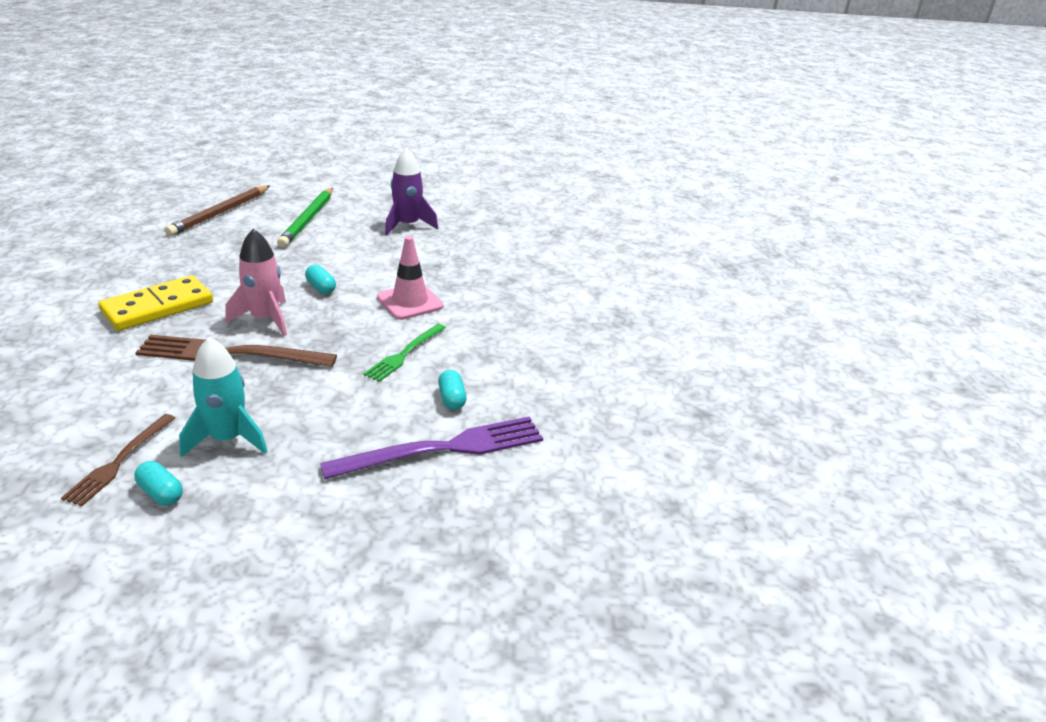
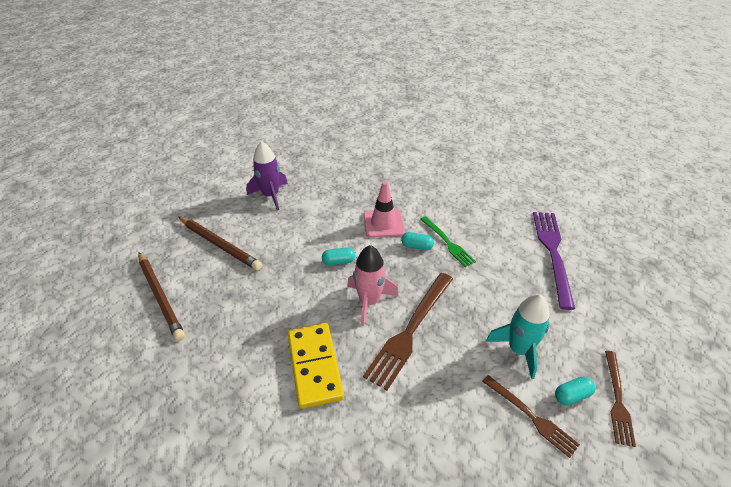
camera: 60 degrees left, 10 degrees up
(164, 537) = (617, 399): none -> brown fork
(308, 220) = (220, 245): green pencil -> brown pencil
(452, 399) = (504, 236): turquoise capsule -> turquoise capsule (417, 246)

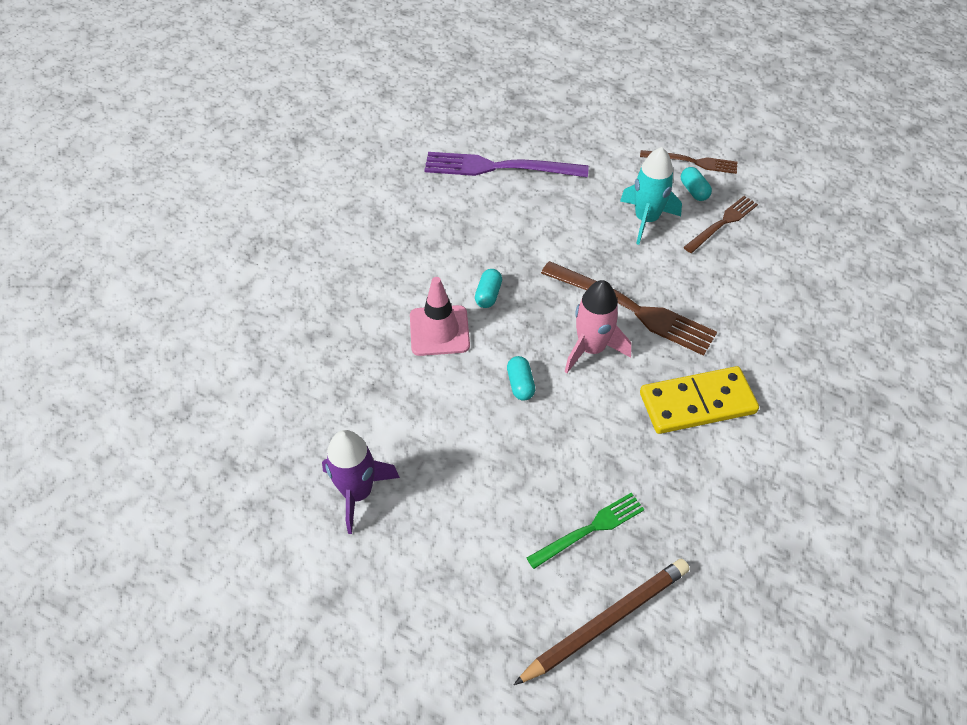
camera: 90 degrees left, 10 degrees up
(220, 245) = (485, 555): brown pencil -> none
(447, 242) = (480, 262): green fork -> green fork (589, 529)

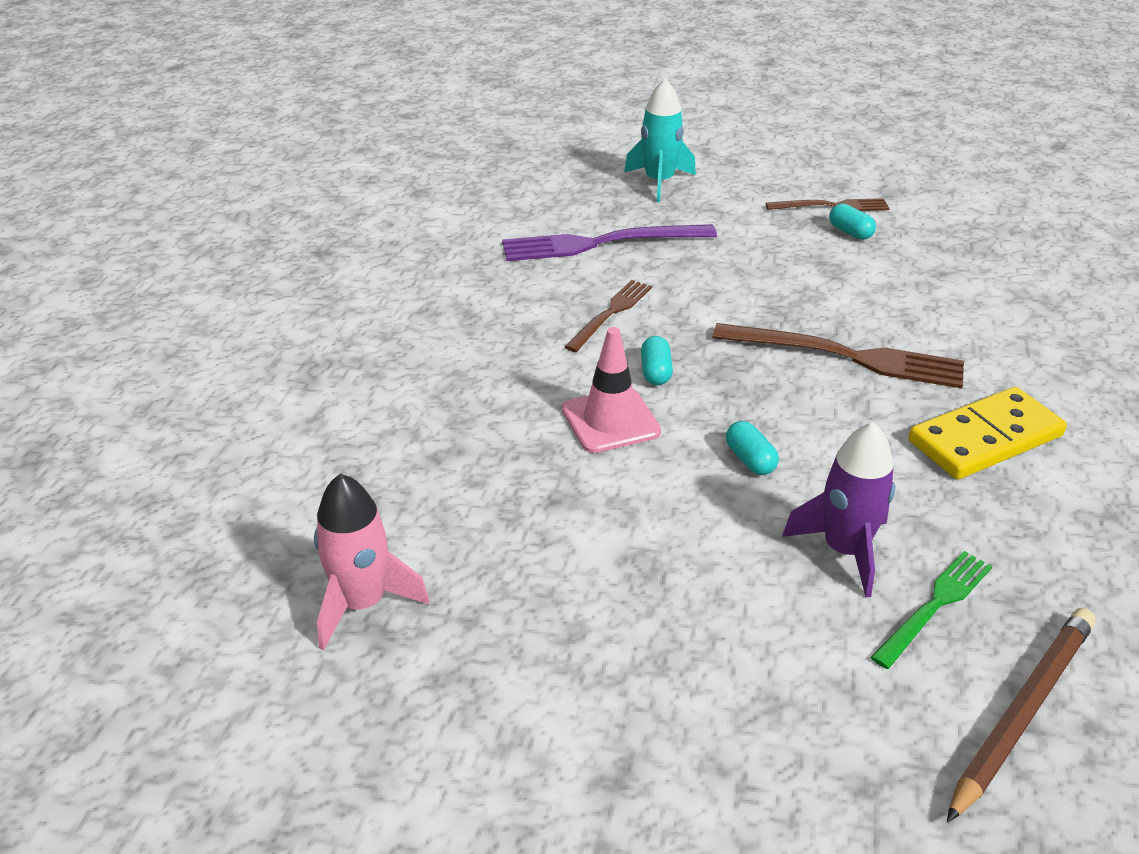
camera: 15 degrees left, 15 degrees down
(357, 492) = (589, 630): purple rocket -> purple rocket (844, 550)
(591, 348) = (819, 405): pink rocket -> pink rocket (362, 603)
(646, 219) = (810, 267): turquoise rocket -> turquoise rocket (659, 182)
(722, 223) = (902, 257): brown fork -> brown fork (610, 314)

